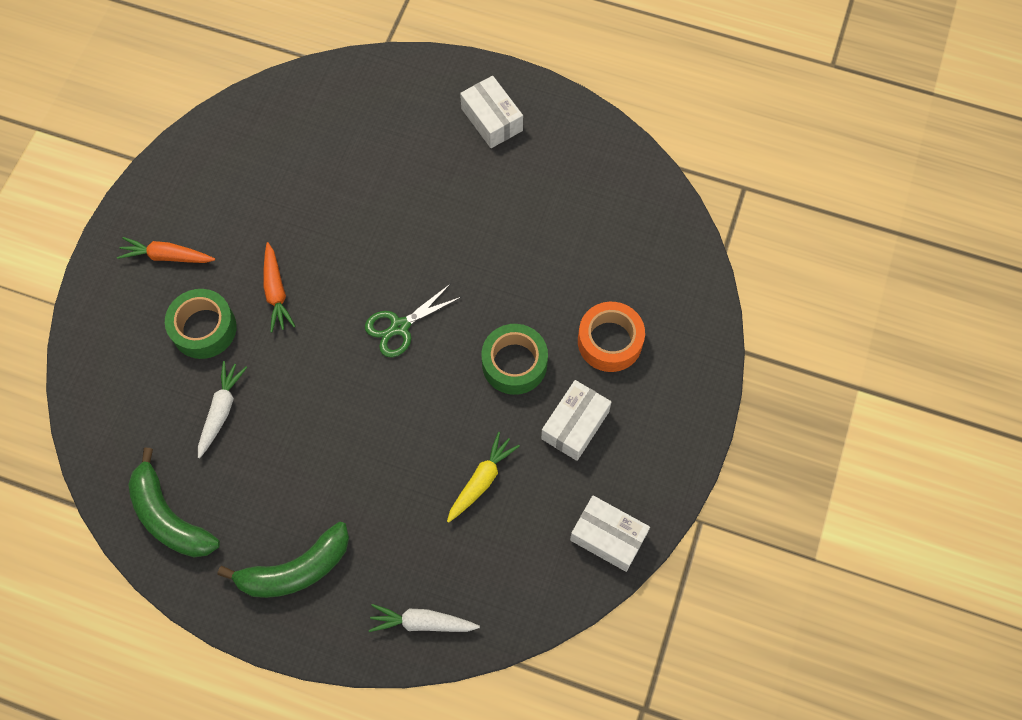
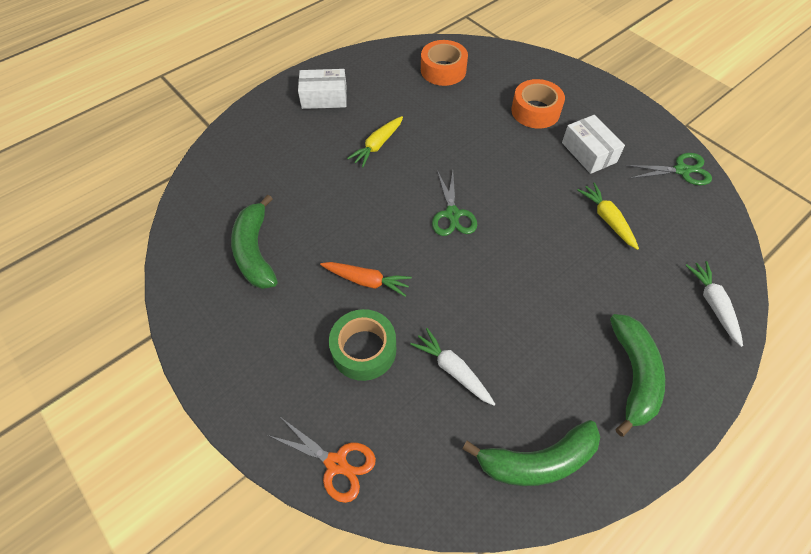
camera: 60 degrees left, 10 degrees down
(93, 364) = (336, 463): none -> orange scissors
(167, 256) = (271, 349): orange carrot -> none
(257, 181) = (255, 251): none -> green banana
(422, 622) = (713, 304): white carrot -> white carrot turned 135 degrees clockwise
(453, 209) = (377, 145): none -> yellow carrot
(514, 363) = (523, 163): green tape -> none
(608, 537) = (682, 170): white box -> green scissors
(617, 212) = (443, 70): none -> orange tape

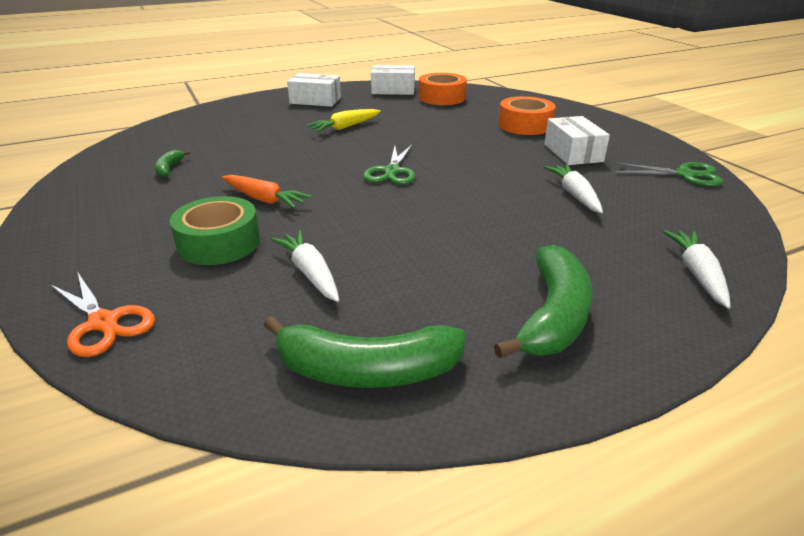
camera: 15 degrees right, 25 degrees down
(255, 251) = (169, 168): green banana -> green banana, size x0.47
(390, 62) = (393, 90): none -> white box
(607, 219) = (574, 195): yellow carrot -> white carrot

